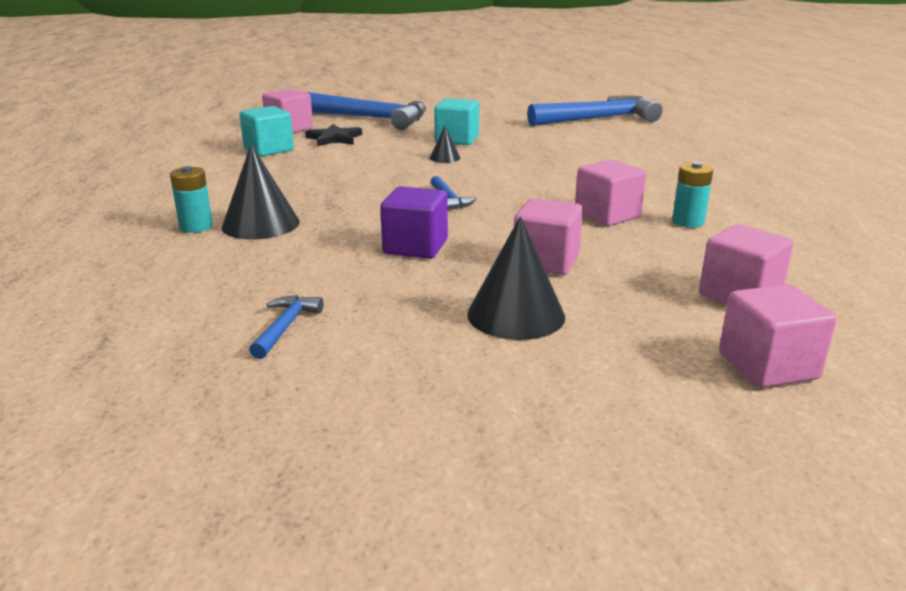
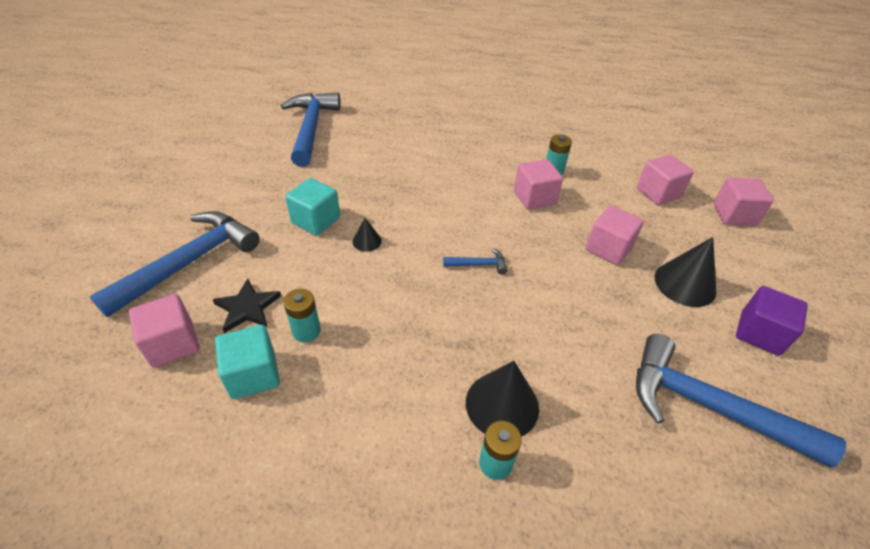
camera: 75 degrees left, 20 degrees up
(285, 327) = (708, 406): blue hammer -> blue hammer, size x2.38
(318, 156) = (306, 331): none -> turquoise battery
(415, 247) = (574, 306): purple cube -> purple cube (759, 333)

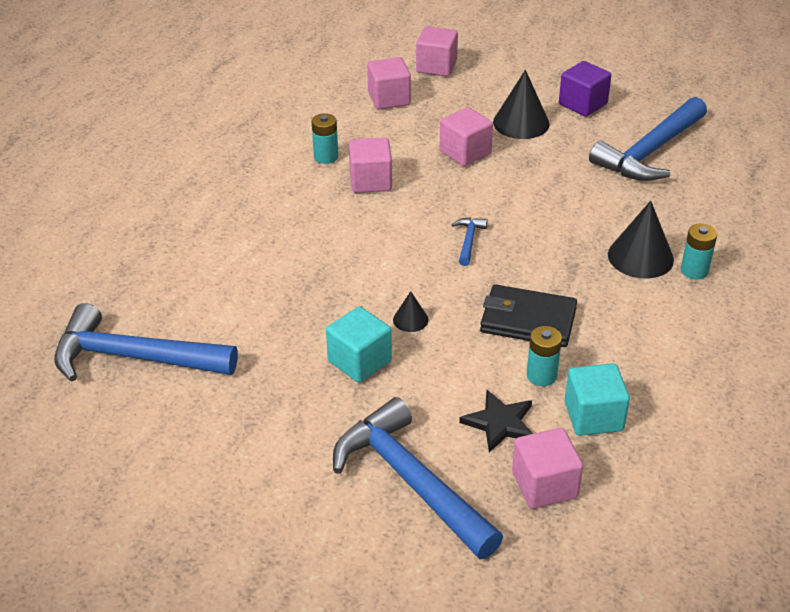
camera: 75 degrees left, 5 degrees down
(379, 315) = (528, 320): none -> black wallet

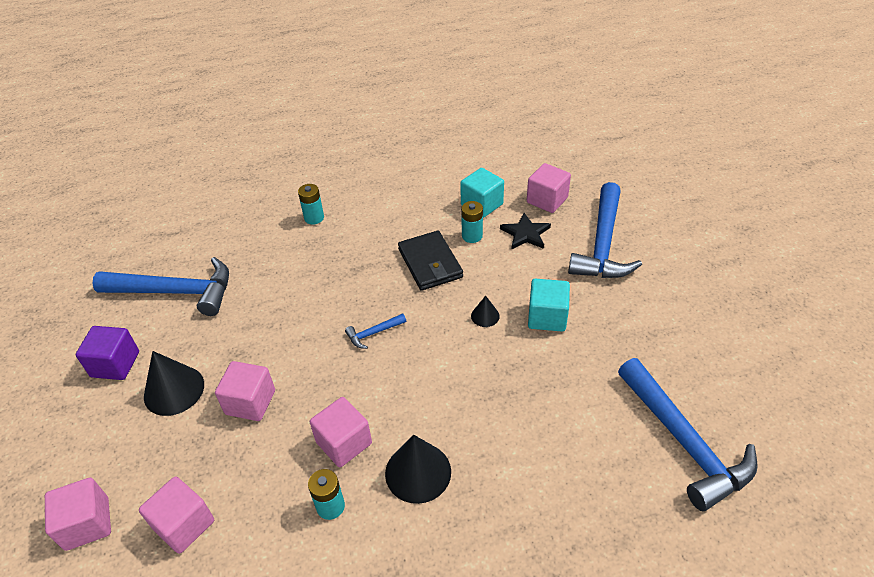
camera: 125 degrees left, 5 degrees up
(640, 257) = (319, 244): black cone -> black cone (418, 472)

